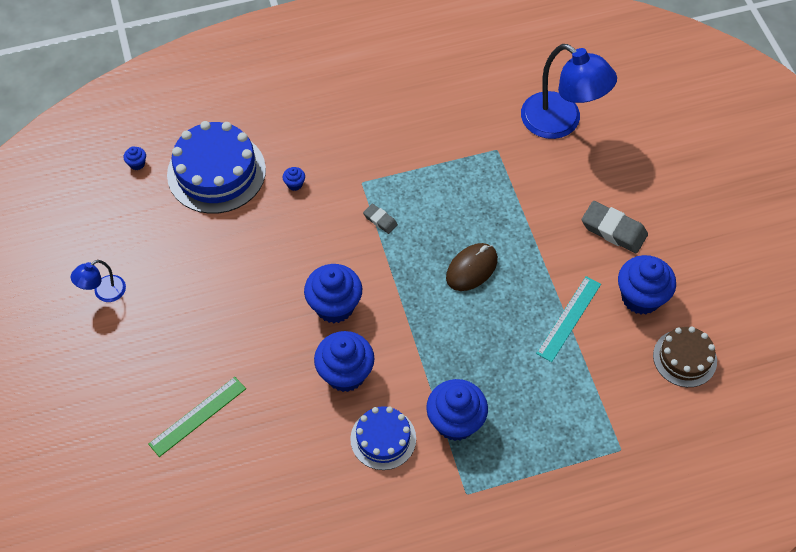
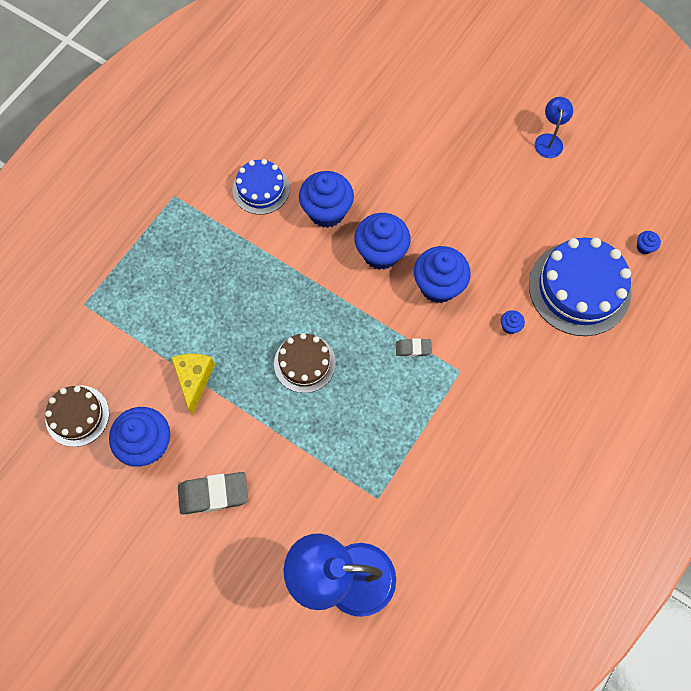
camera: 140 degrees right, 10 degrees up
(198, 416) = (397, 114): green ruler -> none
(455, 422) = (220, 236): blue cupcake -> blue cupcake (438, 286)
(471, 268) = (304, 363): brown mouse -> brown cake
(569, 318) = (194, 379): turquoise ruler -> yellow cheese

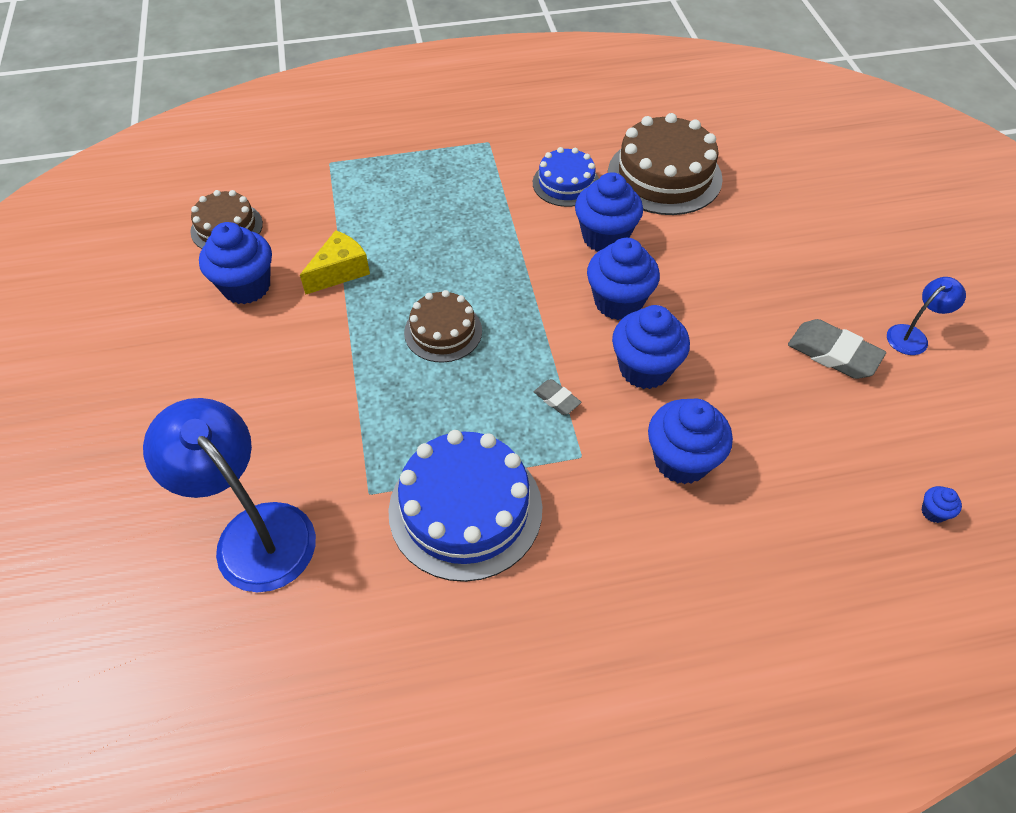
camera: 45 degrees right, 15 degrees down
(213, 494) = (244, 364): grey eraser -> grey eraser (833, 354)
(314, 132) = (664, 175): none -> brown cake
(510, 326) = (681, 460): blue cupcake -> blue cupcake, size x2.37
(579, 288) = (804, 489): blue cake -> blue cake (465, 509)

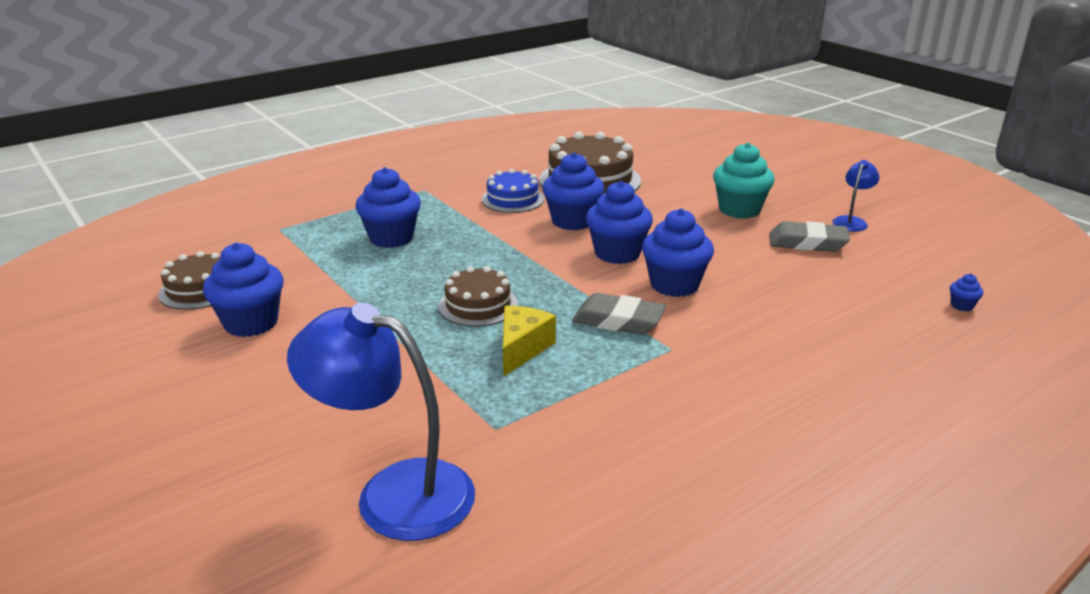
camera: 25 degrees left, 25 degrees down
(340, 271) = (344, 292): yellow cheese -> yellow cheese (522, 349)
(465, 509) = (599, 411): blue cake -> none
(557, 399) = (618, 320): grey eraser -> grey eraser, size x1.87
(681, 460) = (754, 329): blue cupcake -> blue cupcake (391, 238)
(796, 275) = (739, 210): none -> turquoise cupcake

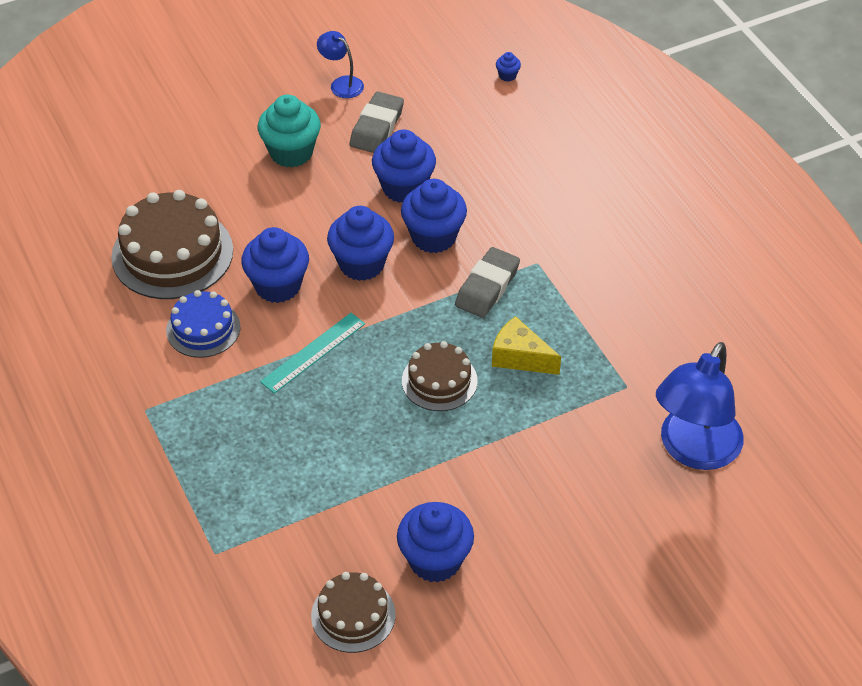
camera: 80 degrees left, 20 degrees up
(391, 238) = (274, 444): blue cupcake -> blue cupcake (404, 187)
(499, 243) = (313, 352): none -> turquoise ruler

